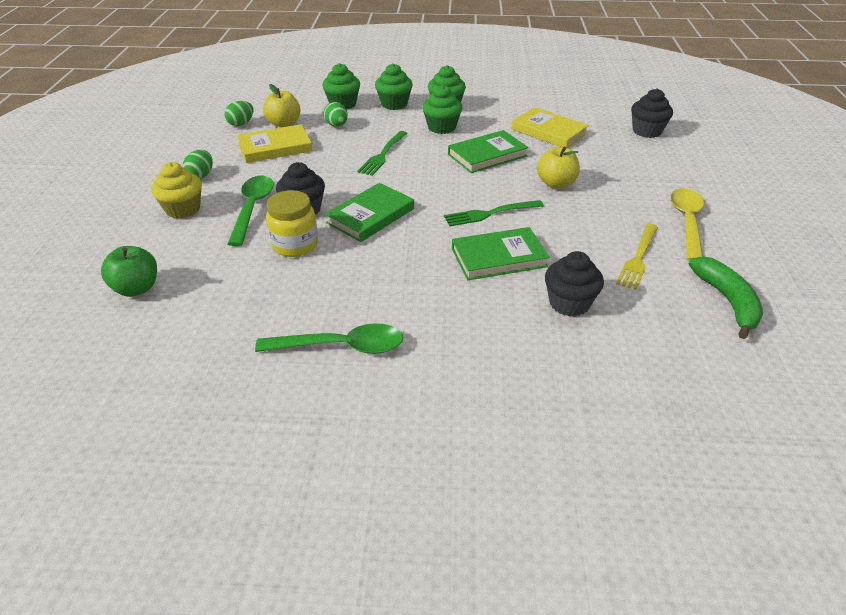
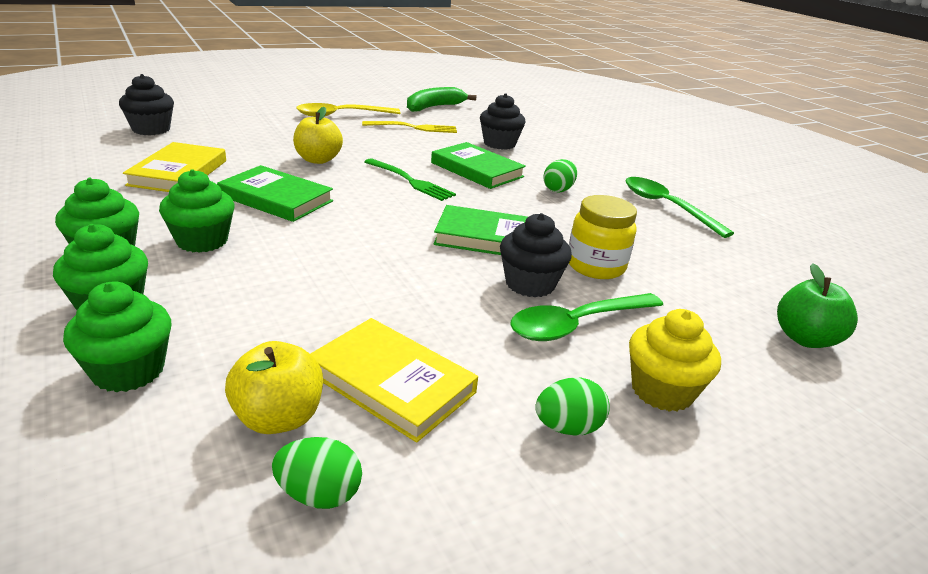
camera: 125 degrees left, 10 degrees down
(337, 125) = (248, 342): green egg -> green egg (558, 190)
(383, 155) = (331, 266): green fork -> none

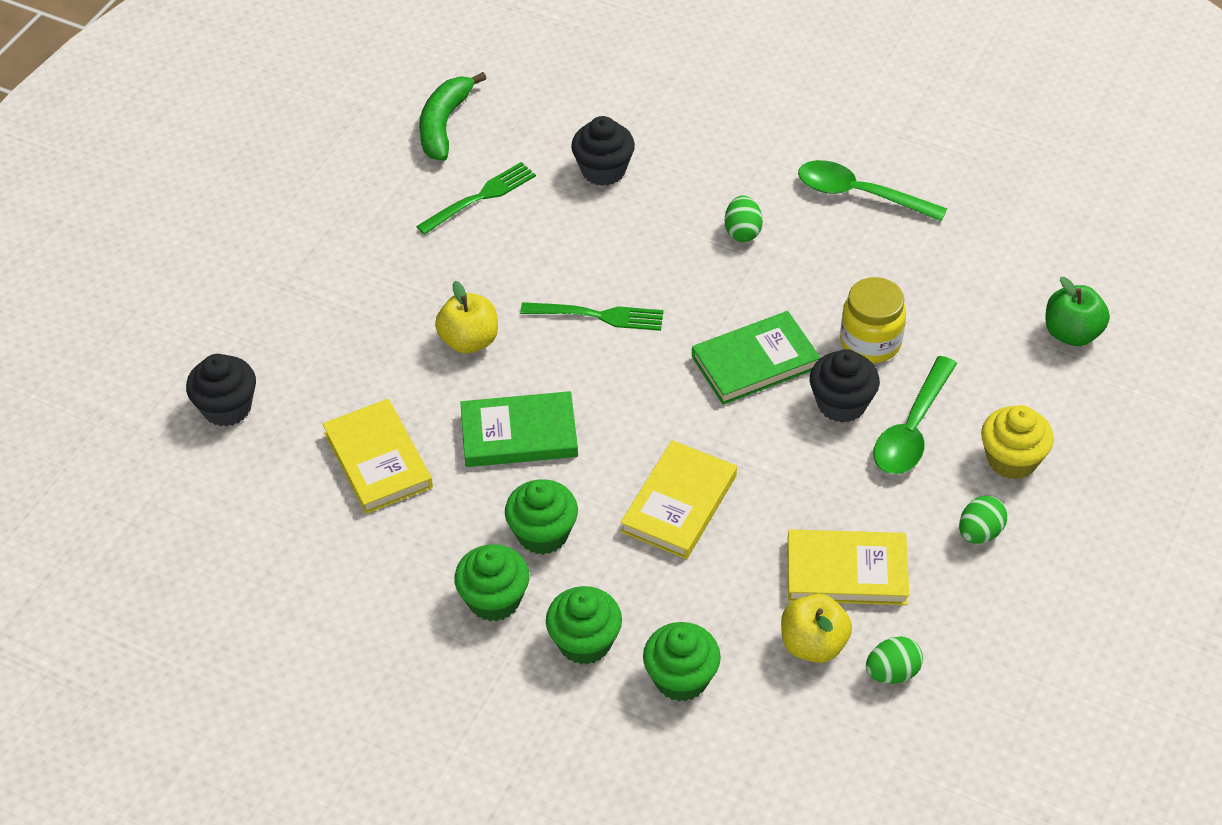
camera: 30 degrees left, 20 degrees up
(320, 273) = (679, 503): none -> yellow book
(341, 115) = (371, 225): yellow spoon -> none
(414, 128) = (480, 197): yellow fork -> green fork
(477, 170) = (635, 247): green book -> none

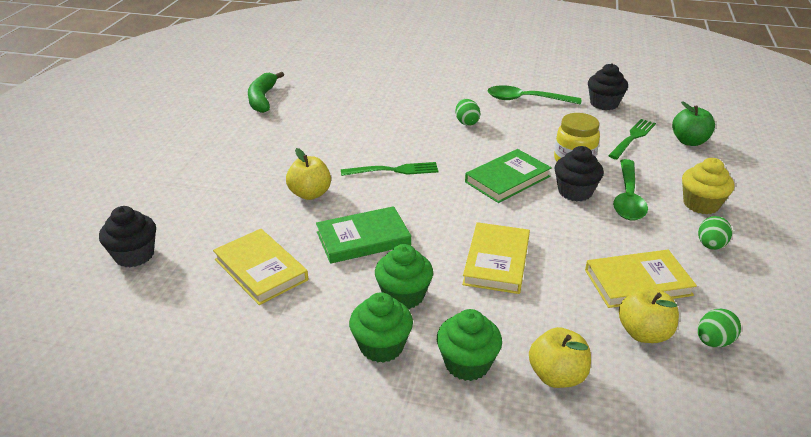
camera: 15 degrees left, 15 degrees down
(480, 197) = (295, 126): green fork -> green fork (632, 138)
(603, 170) = (369, 106): black cupcake -> black cupcake (604, 104)
(681, 678) = (557, 376): green cupcake -> yellow apple

